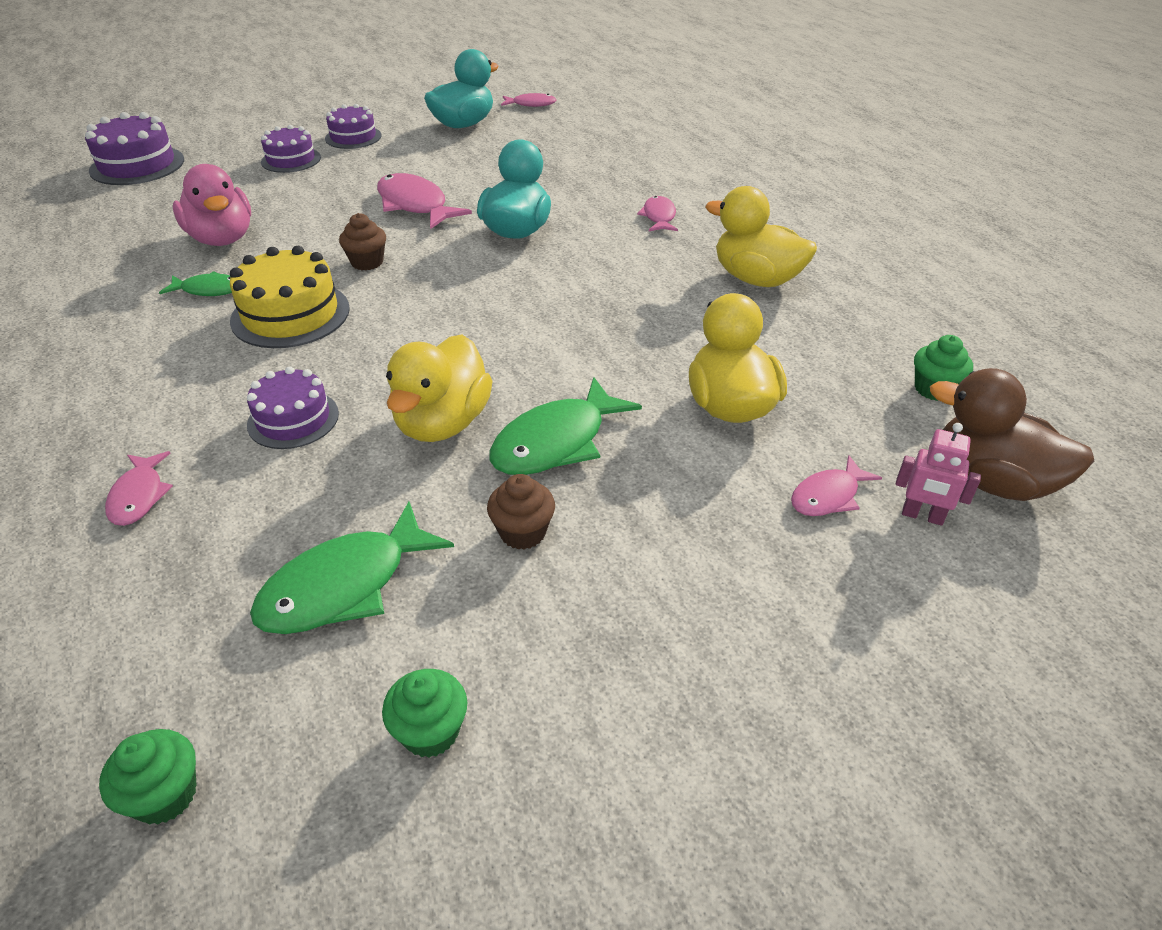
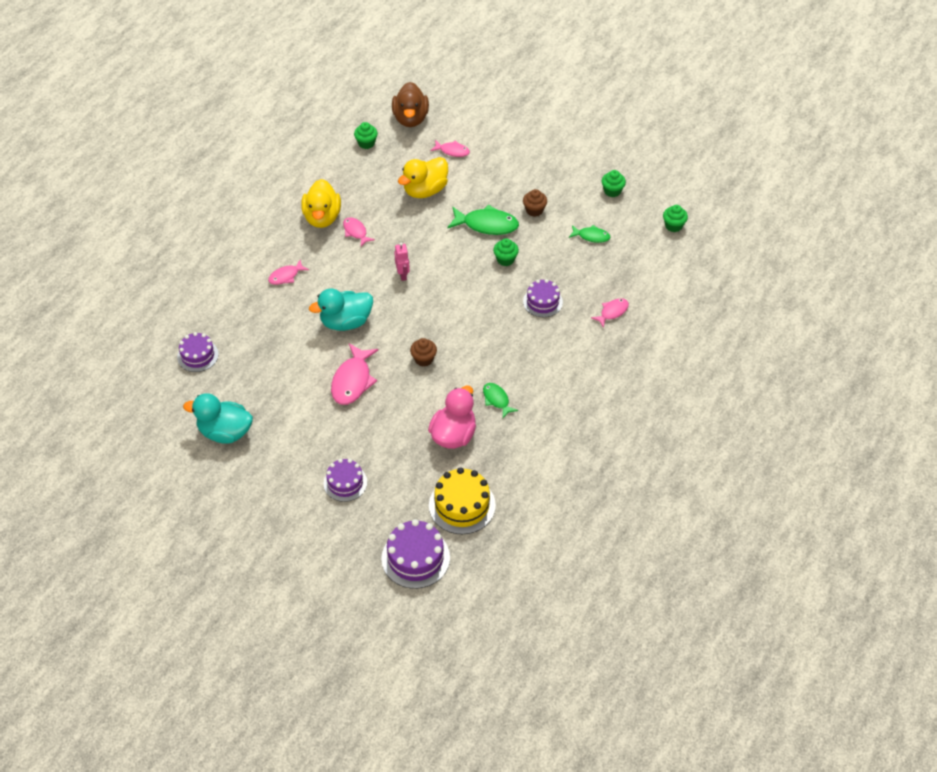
camera: 125 degrees left, 10 degrees up
(290, 314) = (486, 354): yellow cake -> yellow cake (462, 505)
(345, 585) = (591, 236): green fish -> green fish, size x0.58
(353, 137) = (288, 477): purple cake -> purple cake (197, 355)
(443, 423) = (505, 259): yellow duck -> green cupcake
(531, 104) = (162, 418): pink fish -> pink fish (356, 232)
(922, 516) = (443, 129): pink robot -> pink robot (403, 275)

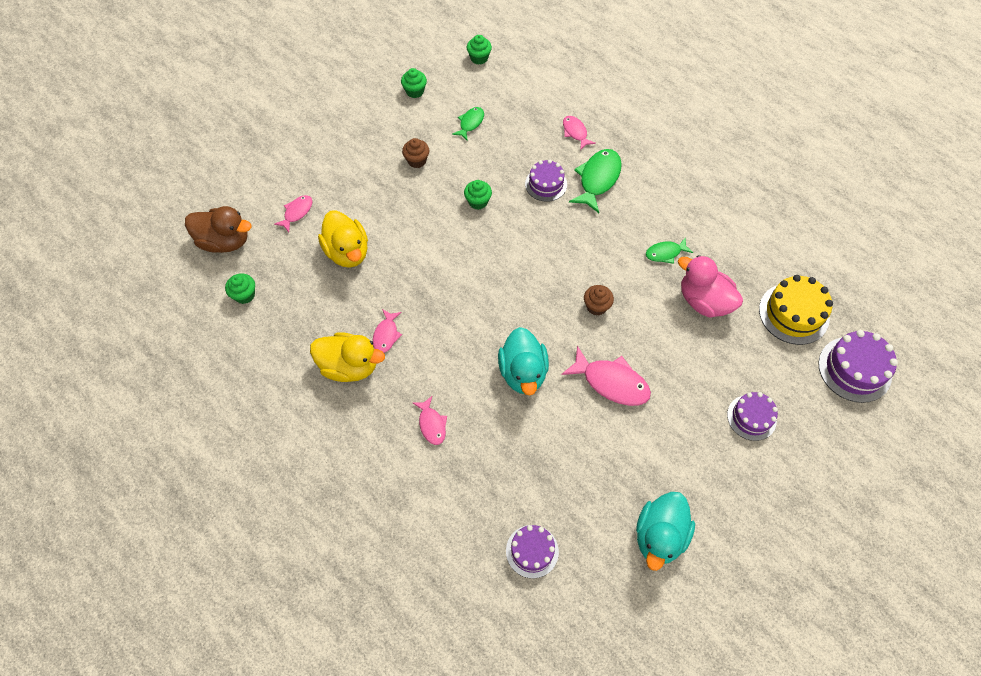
camera: 75 degrees left, 10 degrees up
(356, 232) = (386, 335): pink fish -> pink fish turned 60 degrees counterclockwise
(403, 275) = (469, 301): pink robot -> none
(487, 225) = (422, 206): green fish -> green fish (598, 179)

